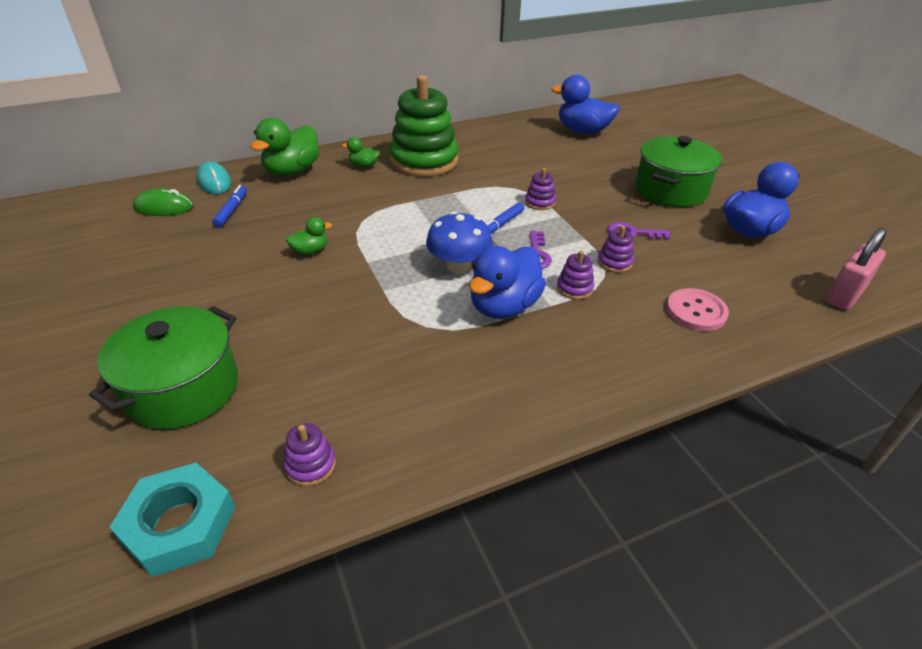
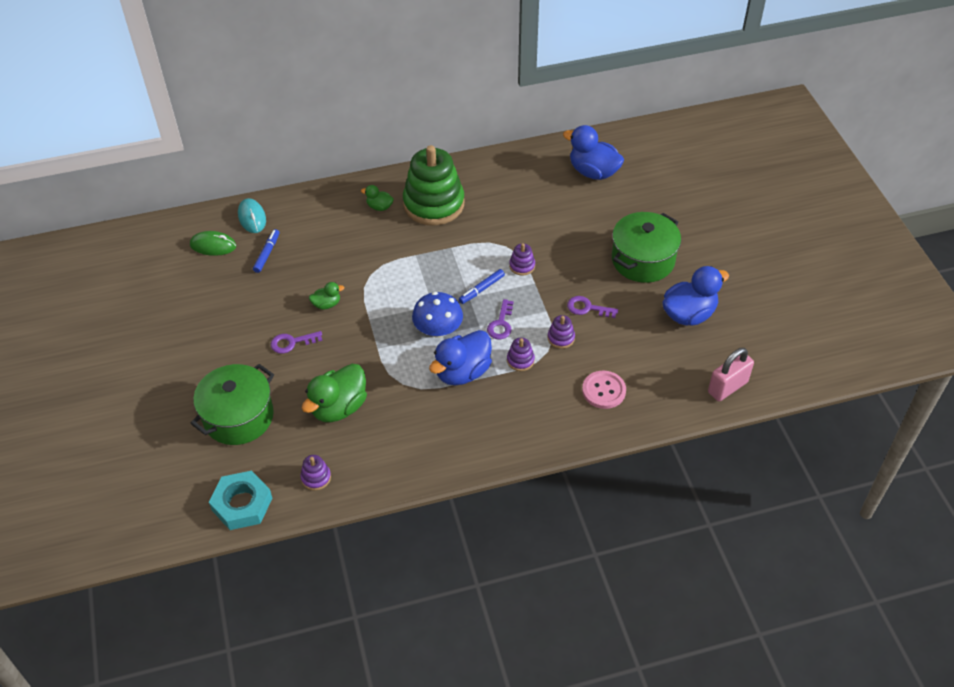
camera: 10 degrees right, 10 degrees up
(265, 293) = (291, 342): none -> purple key
(292, 171) = (317, 209): green duck -> green duck (339, 407)

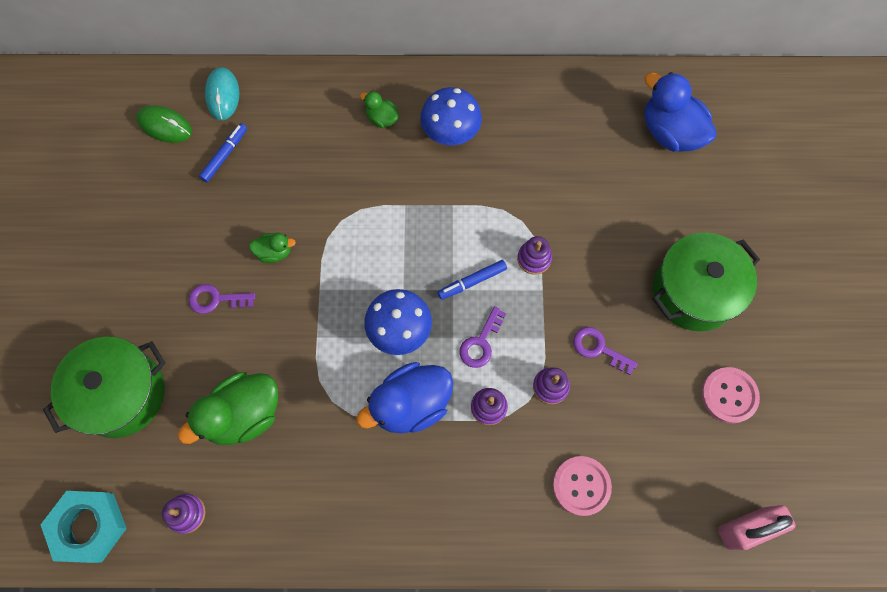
camera: 15 degrees right, 20 degrees up
(434, 204) = (450, 131): green stacking toy -> blue mushroom
(689, 314) = (729, 395): blue duck -> pink button

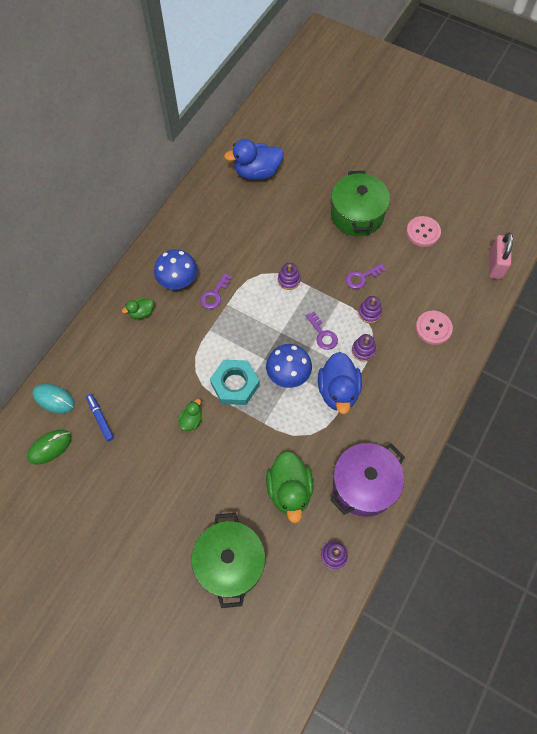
camera: 60 degrees left, 5 degrees down
(89, 526) = (308, 623): turquoise nut -> turquoise nut (235, 384)
(216, 299) = (201, 472): purple key -> purple key (214, 295)
(298, 505) = (364, 485): none -> purple pot
(472, 281) = (282, 319): blue marker -> none

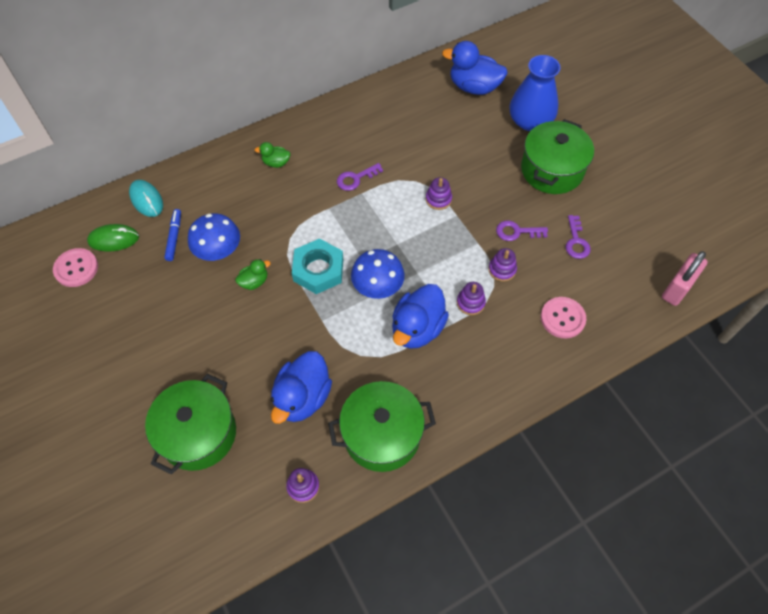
camera: 30 degrees right, 5 degrees down
(177, 280) = (330, 149): blue mushroom -> blue mushroom (218, 250)
(289, 490) = (302, 397): green duck -> blue duck
(317, 182) = (530, 121): none -> blue vase
(323, 334) = (438, 267): purple key -> purple key (576, 241)
(364, 485) = (382, 435): purple pot -> green pot
(423, 232) = (614, 218): pink button -> pink button (76, 268)

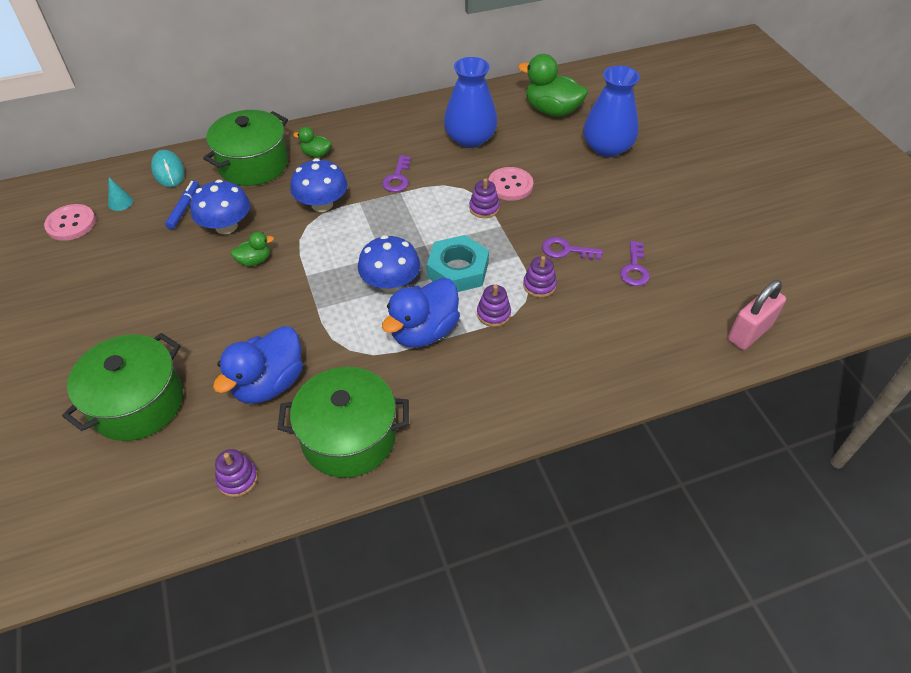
camera: 10 degrees right, 10 degrees down
(114, 239) = (120, 202): green mouse -> turquoise cone
(296, 215) = (322, 204): none -> blue mushroom
(318, 270) = (329, 258): turquoise nut -> turquoise nut (458, 270)
(355, 178) = (397, 178): purple key -> purple key turned 60 degrees counterclockwise
(409, 127) = (470, 138): none -> blue vase
(474, 87) = (551, 110): blue duck -> green duck
(552, 170) = (621, 196): green pot -> green pot (253, 164)
(562, 318) = (600, 345): pink button -> pink button (510, 185)

